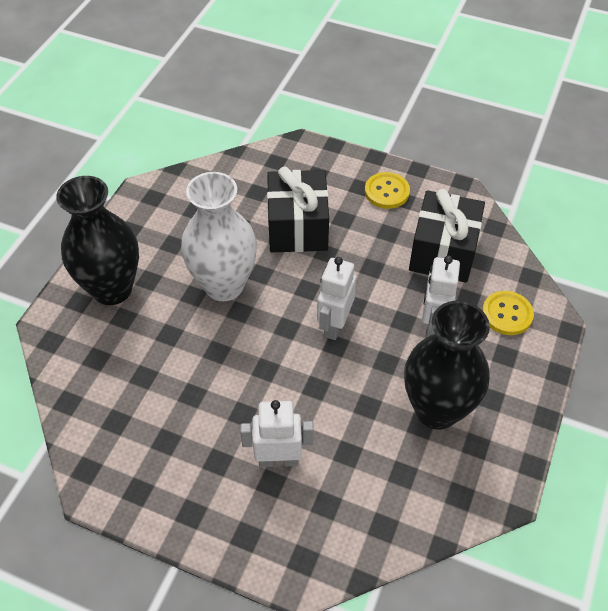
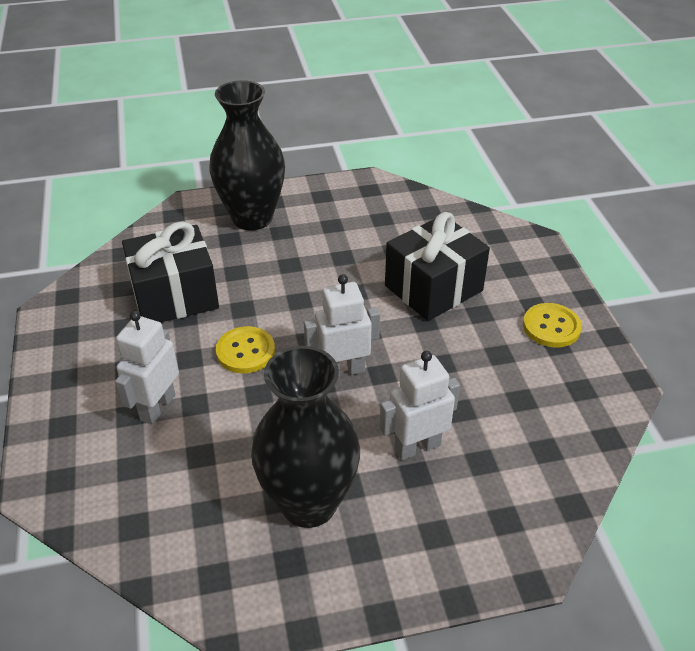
camera: 55 degrees right, 10 degrees down
(224, 285) = (318, 276): white vase -> none
(278, 460) = (157, 407): white robot -> white robot turned 120 degrees counterclockwise
(443, 252) = (522, 409): black gift -> black gift (175, 296)
(507, 314) = (495, 508): yellow button -> yellow button (245, 351)

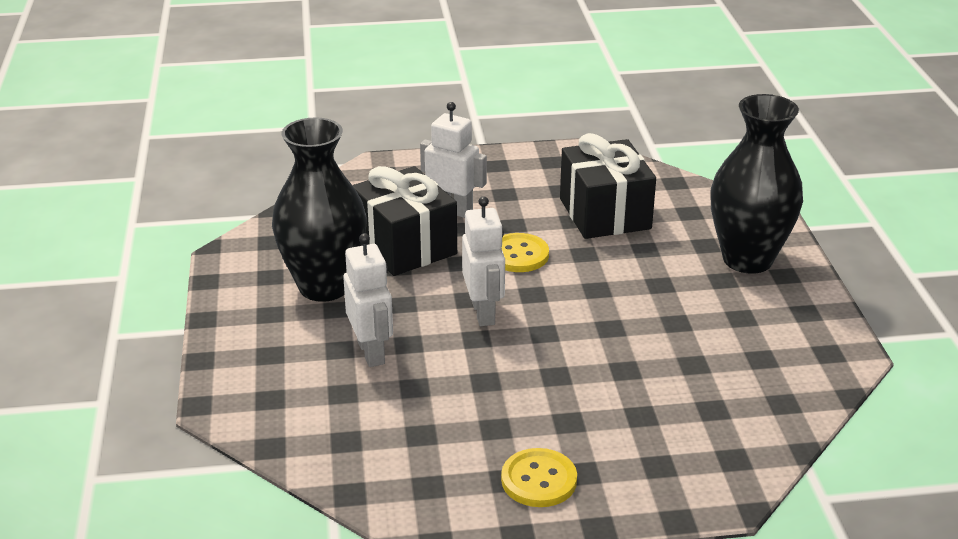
camera: 95 degrees right, 10 degrees down
(433, 288) = (617, 388): black gift -> black gift (405, 246)

